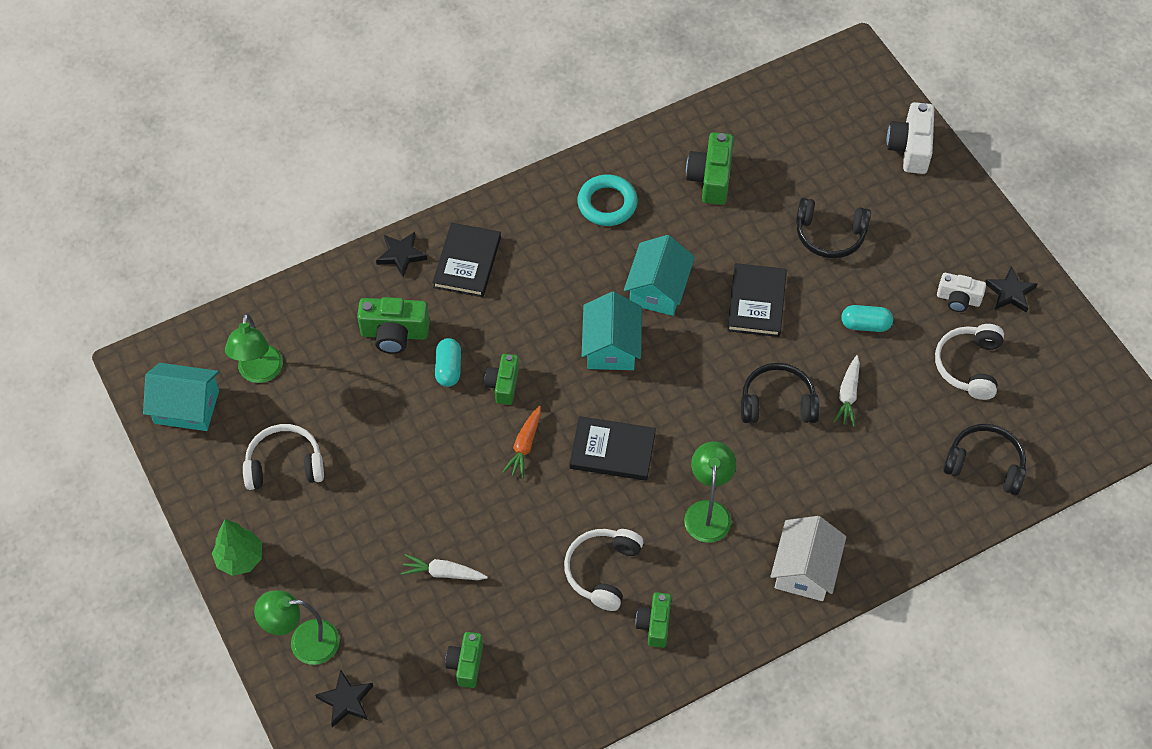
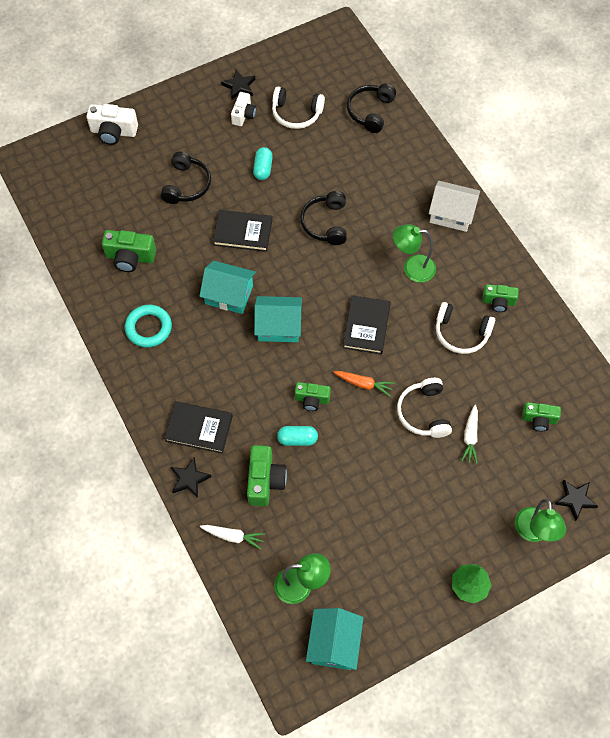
camera: 90 degrees left, 5 degrees up
(284, 465) = (385, 558): white headphones -> white headphones (424, 413)
(848, 395) = (319, 182): white carrot -> white carrot (233, 536)

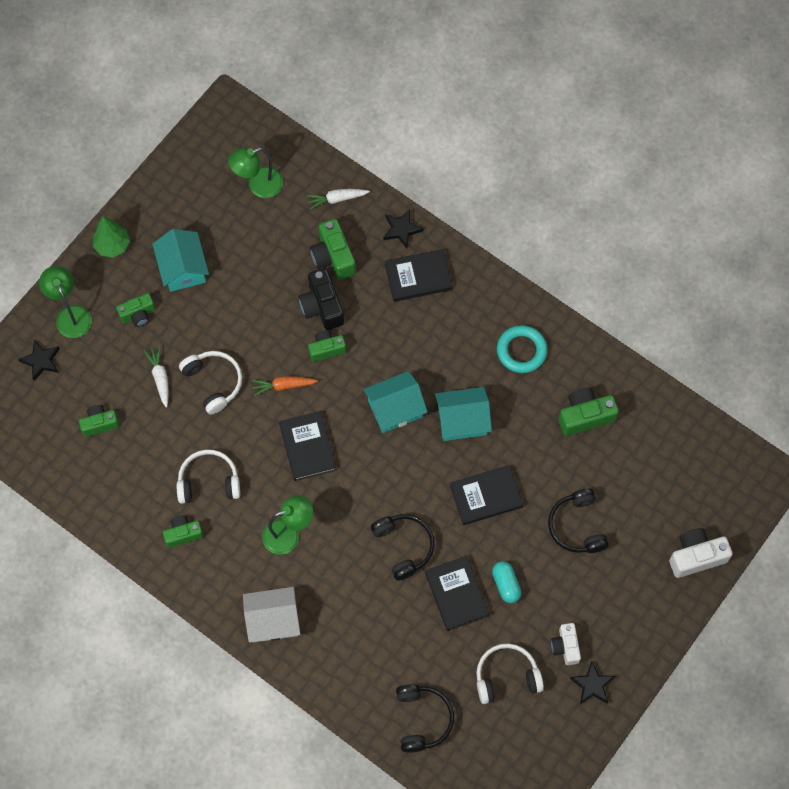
camera: 155 degrees right, 5 degrees up
(297, 439) = (322, 306): turquoise capsule -> black camera
(303, 177) = (457, 594): none -> black book
(334, 643) = (210, 153): turquoise house -> turquoise house (183, 268)
(469, 505) = (138, 314): none -> green camera

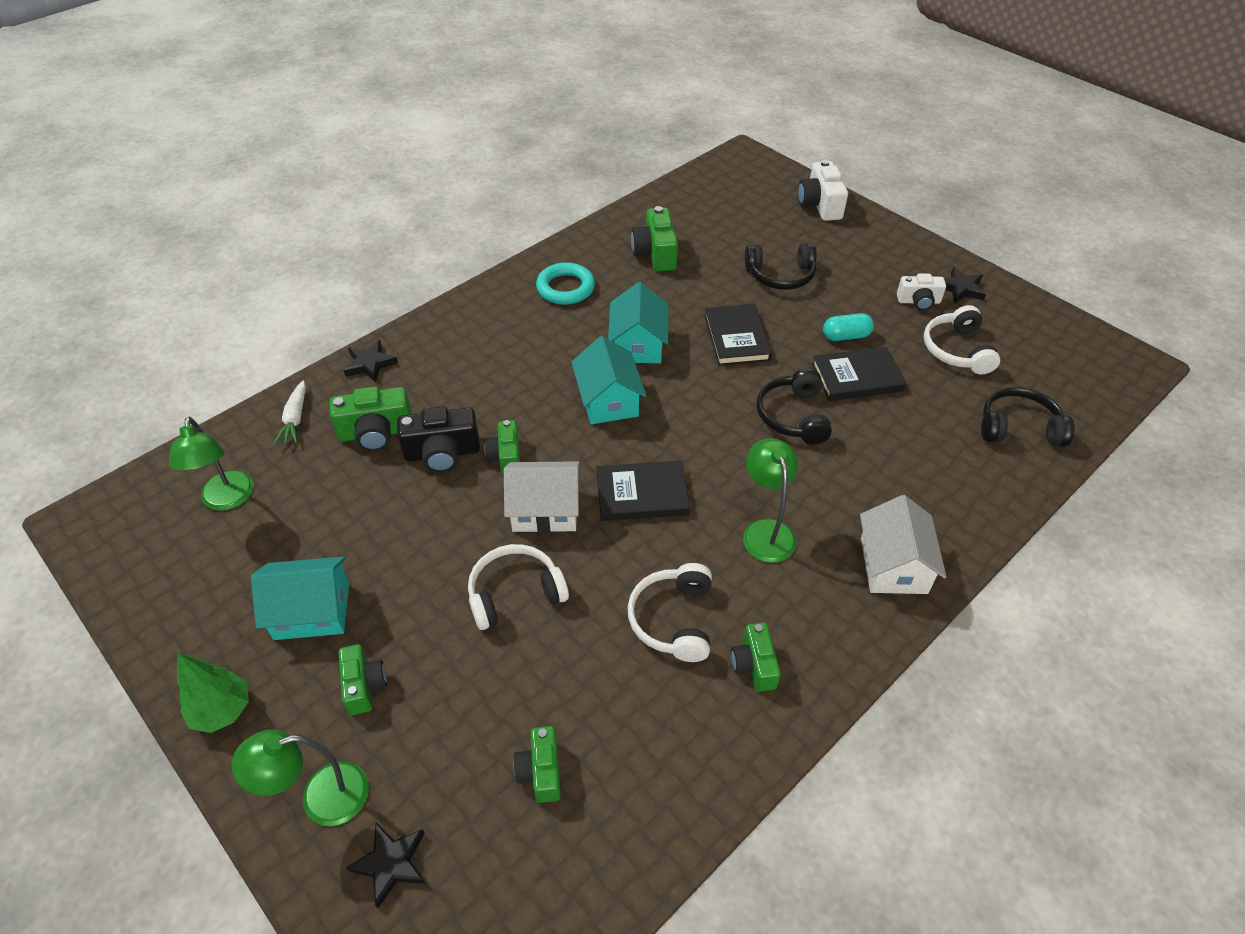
camera: 80 degrees left, 20 degrees down
(160, 377) = (485, 666): white carrot -> none
(283, 386) = (545, 509): orange carrot -> white house
(404, 546) = (793, 416): black headphones -> black headphones turned 75 degrees counterclockwise
(418, 277) = (440, 357): black book -> none

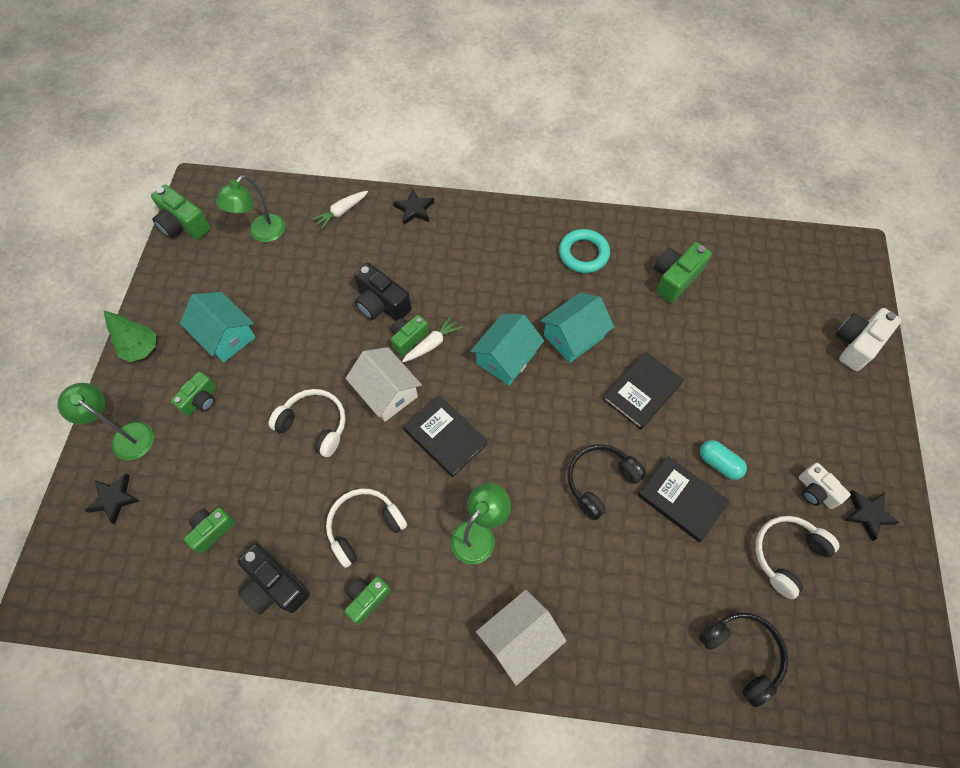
camera: 50 degrees right, 15 degrees up
(376, 433) = (366, 259): green camera -> green camera (183, 225)
(532, 442) = (432, 344): none -> white carrot
(665, 744) = (275, 585): none -> black camera
(780, 275) = (740, 374): black headphones -> none

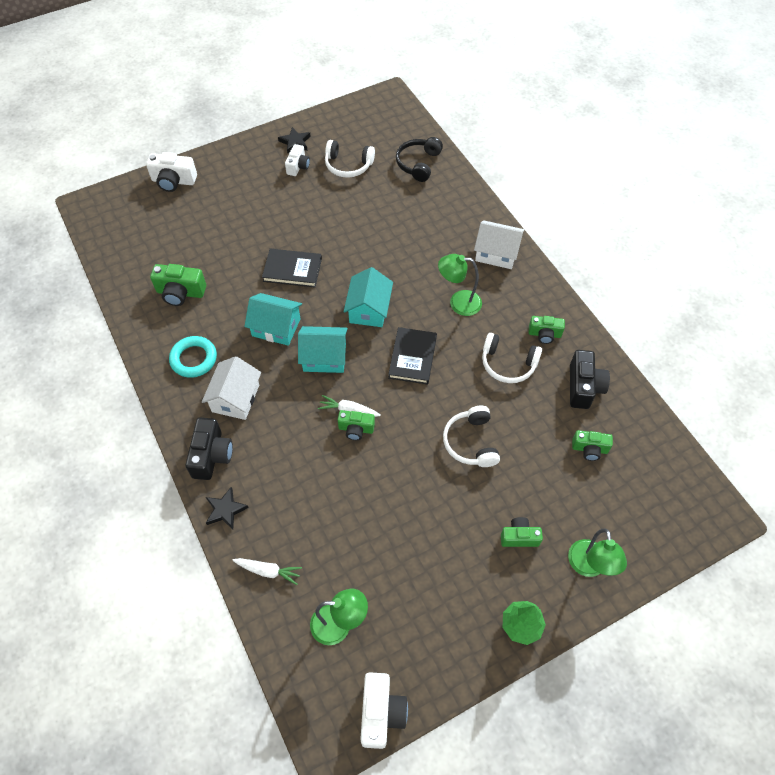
camera: 125 degrees left, 5 degrees down
(114, 499) = (631, 531): black star -> none
(183, 225) = (381, 713): green camera -> white camera
(225, 336) = (456, 566): turquoise house -> turquoise house (369, 309)
(381, 304) = (340, 469): black camera -> black camera (211, 455)
(387, 392) = (409, 413): white house -> white house (235, 398)
(600, 481) = (374, 262): black headphones -> none
(681, 499) = (353, 220): black book -> none
(719, 463) = (314, 213): turquoise capsule -> none

